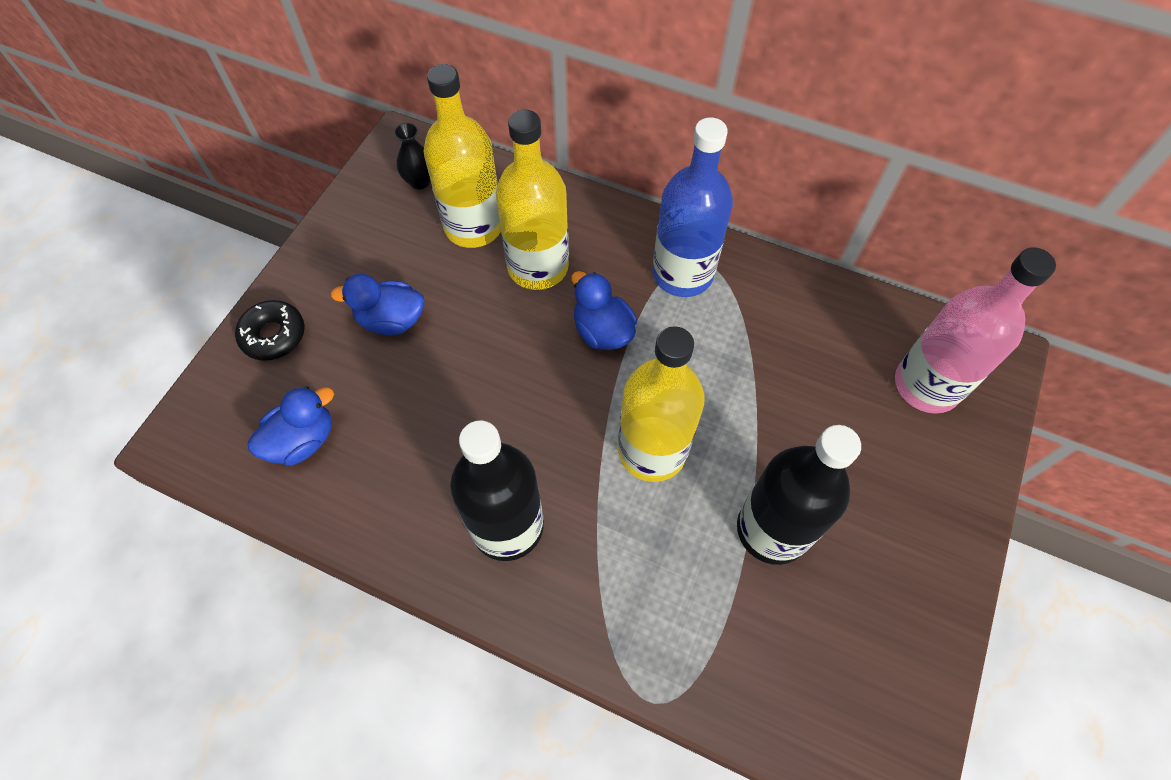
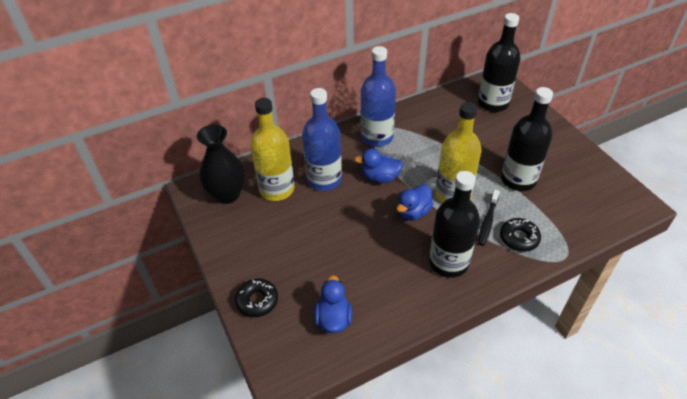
camera: 50 degrees left, 15 degrees down
(391, 320) = (298, 248): blue duck -> blue duck (413, 212)
(420, 181) = (227, 194): black vase -> black vase, size x1.96
(538, 267) = (324, 179): yellow bottle -> blue bottle
(636, 534) = (487, 221): none -> black toothbrush
(638, 603) = (519, 238): none -> black donut
(926, 385) = (493, 103): pink bottle -> black bottle

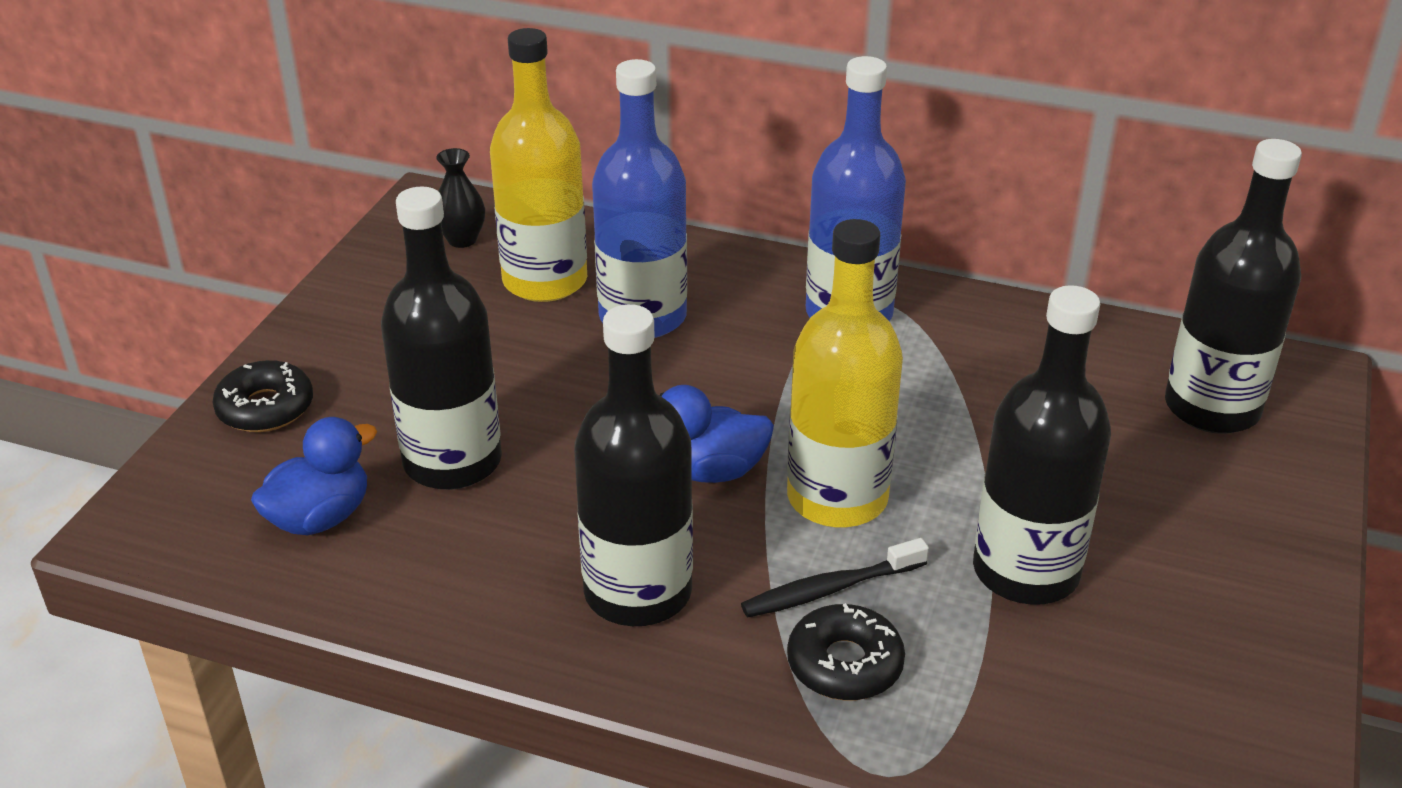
camera: 45 degrees right, 10 degrees down
(227, 194) = (462, 240): black vase -> black vase, size x0.51
(343, 268) = (452, 461): none -> black bottle
(380, 177) = (745, 378): blue duck -> none

